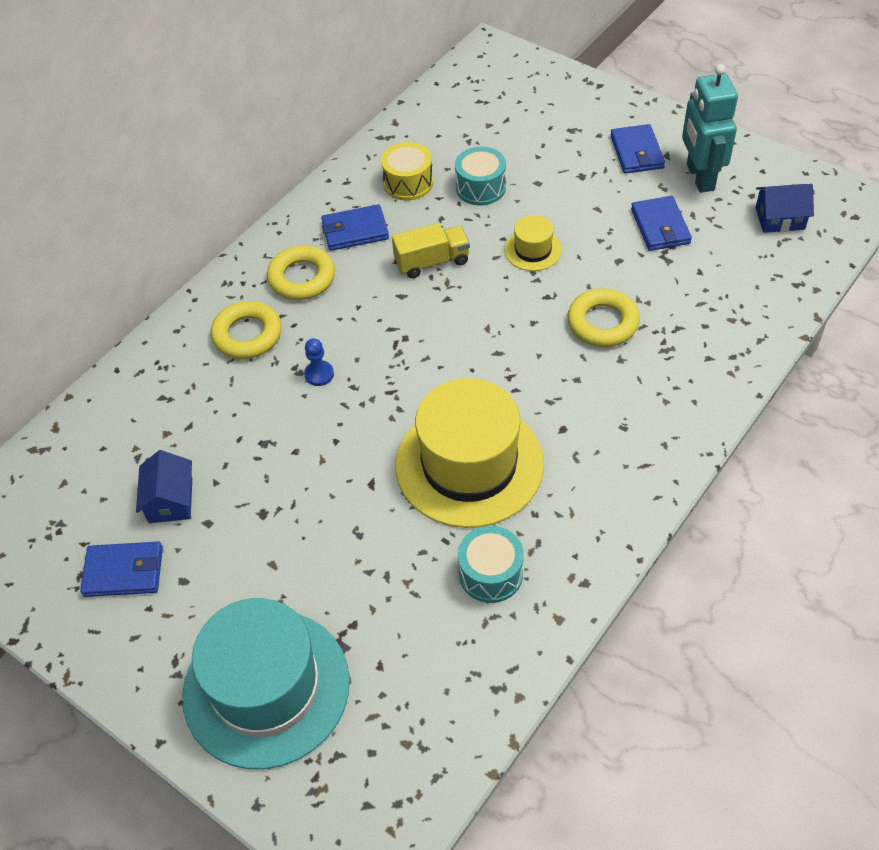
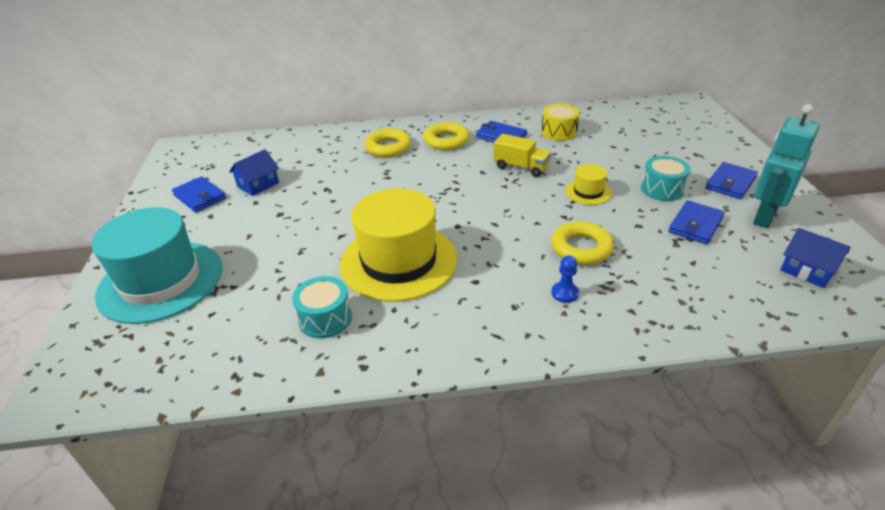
camera: 45 degrees right, 15 degrees down
(319, 374) = (393, 179): blue pawn -> blue pawn (564, 293)
(480, 187) = (597, 152): turquoise drum -> turquoise drum (662, 189)

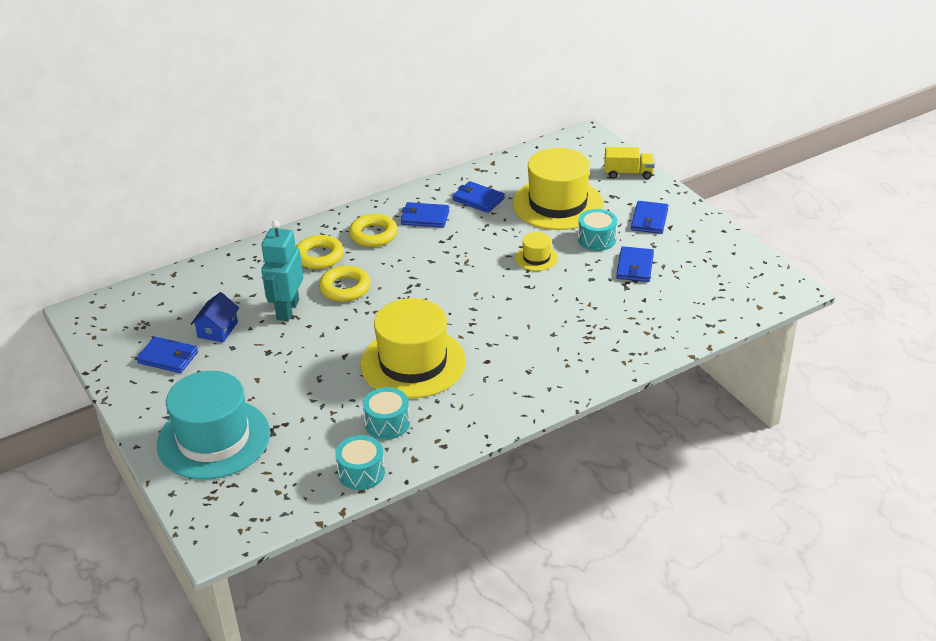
camera: 25 degrees left, 0 degrees up
(254, 368) = (361, 473): none -> turquoise drum
(521, 167) = (464, 247): yellow truck -> yellow truck (628, 173)
(559, 132) = (478, 199): yellow drum -> blue wallet
(564, 293) = (560, 350): blue pawn -> none
(581, 248) = (555, 311): yellow ring -> yellow ring (345, 288)
(635, 150) = (558, 204): none -> yellow hat
(764, 216) = (684, 245): turquoise robot -> turquoise robot (287, 310)
(807, 270) = (725, 284): blue house -> none

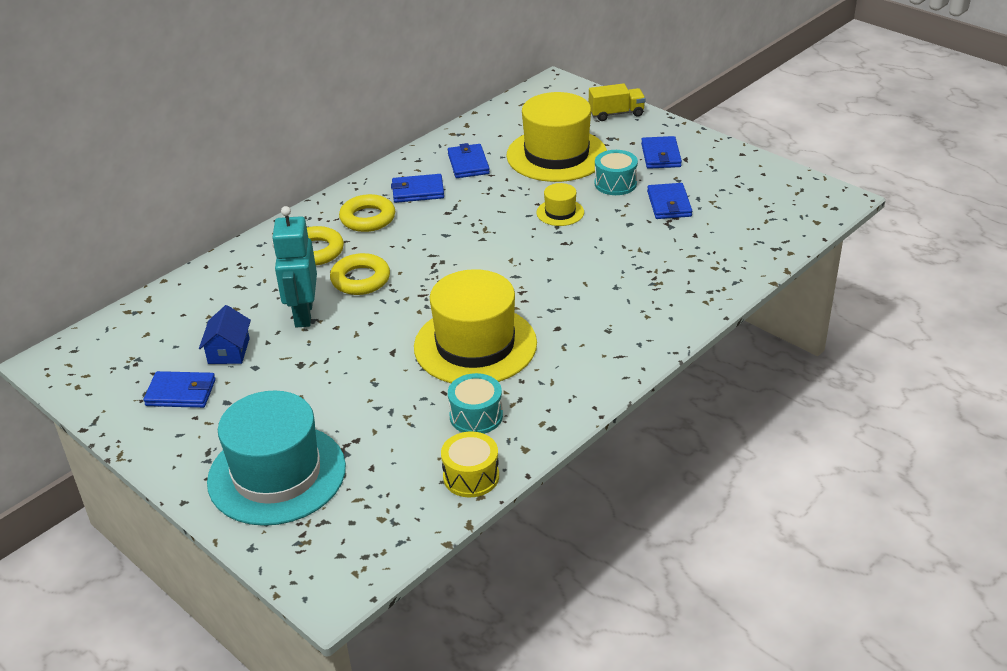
camera: 15 degrees left, 0 degrees up
(361, 473) = (471, 476): turquoise drum -> yellow drum
(478, 199) = (468, 164): blue wallet -> blue wallet turned 60 degrees clockwise

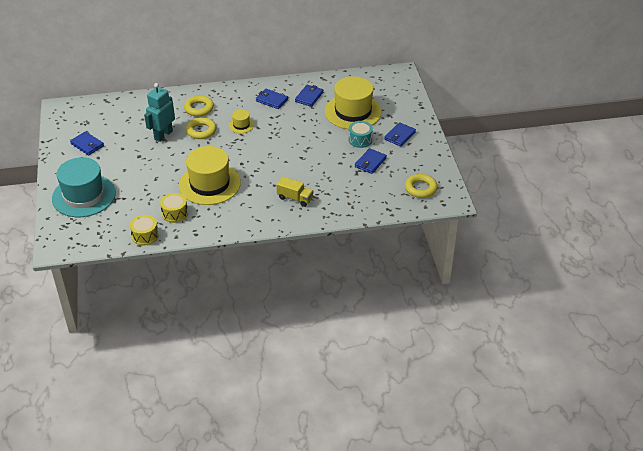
camera: 35 degrees right, 5 degrees up
(229, 351) = (121, 136): blue house -> none
(367, 218) = (236, 103): yellow ring -> yellow ring (420, 188)
(476, 416) = (175, 213): turquoise drum -> yellow drum
(560, 212) = (317, 142): yellow hat -> yellow hat (241, 125)
(616, 114) = (408, 103): yellow truck -> yellow truck (295, 198)

